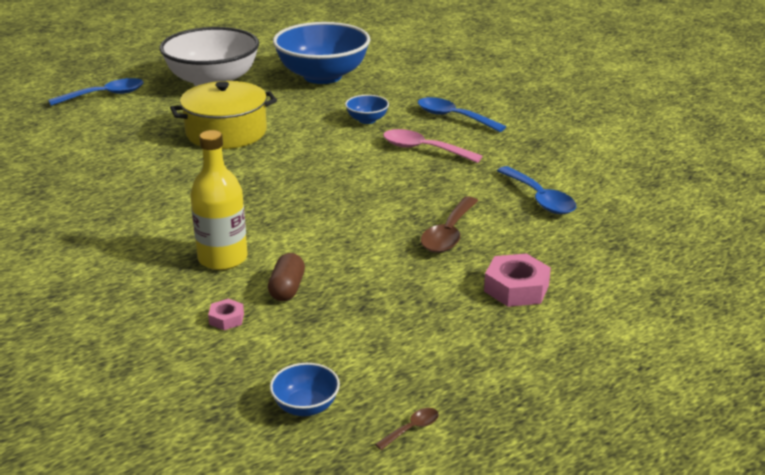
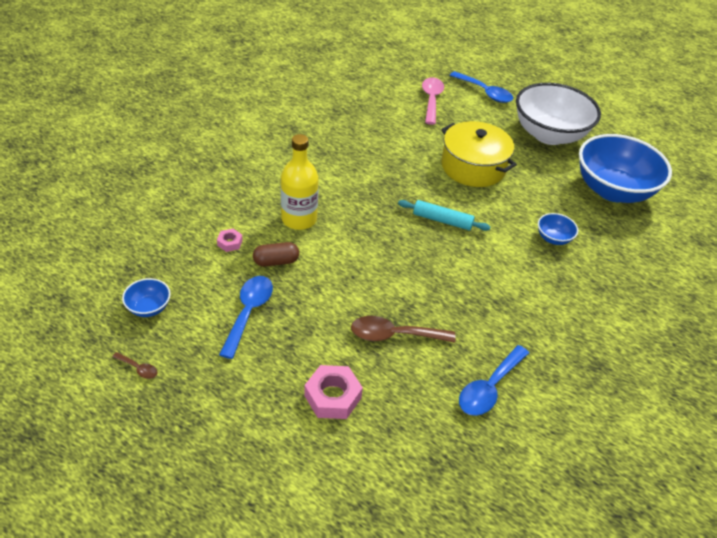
camera: 65 degrees right, 15 degrees up
(297, 169) = (442, 220): none -> turquoise rolling pin
(424, 149) = (526, 287): pink spoon -> pink spoon (431, 100)
(453, 117) = (603, 294): blue spoon -> blue spoon (248, 313)

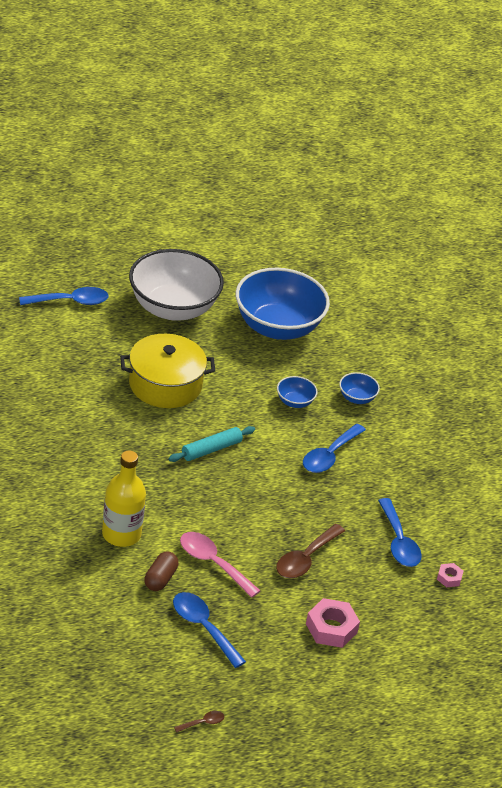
camera: 55 degrees left, 5 degrees down
(149, 308) = (139, 685): blue bowl -> blue bowl (357, 398)
(230, 243) = (108, 594): pink nut -> pink nut (449, 578)
(431, 100) = (43, 343): pink spoon -> pink spoon (213, 563)
(526, 288) = (329, 455): none -> blue spoon

